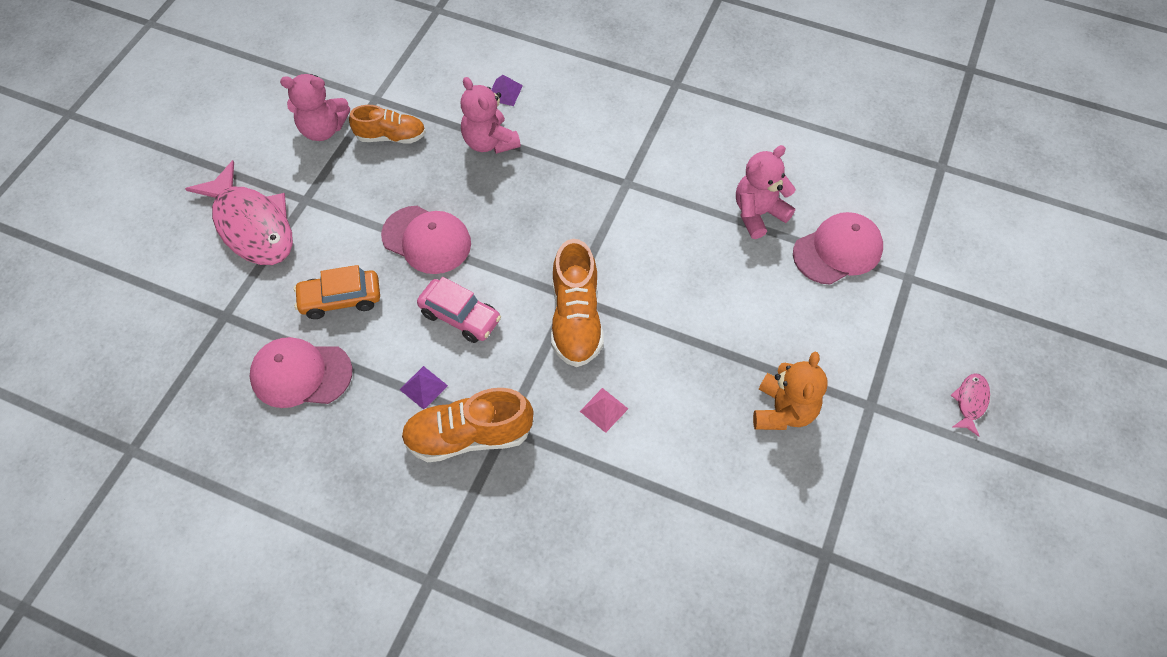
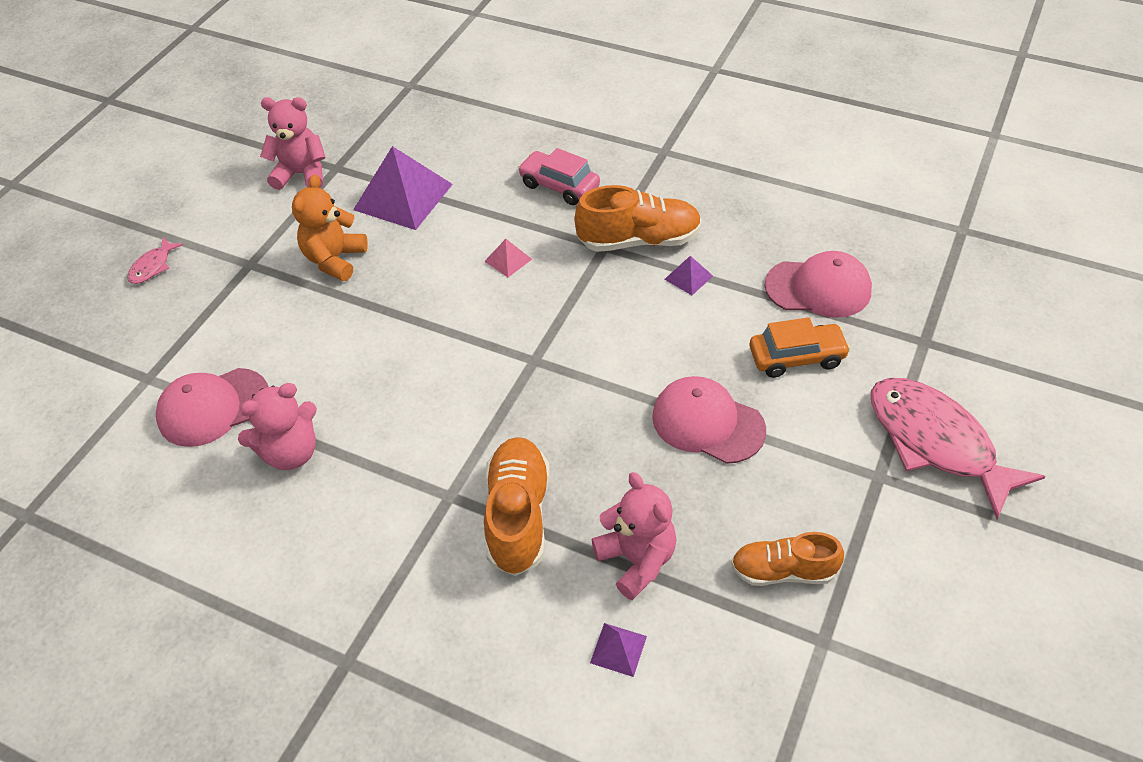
camera: 175 degrees left, 10 degrees down
(323, 129) = (889, 585): pink teddy bear -> pink teddy bear (301, 174)
(460, 316) = (657, 340): pink car -> pink car (559, 186)
(576, 318) = (529, 338): orange shoe -> orange shoe (518, 516)
(733, 503) = (403, 197): none -> purple pyramid

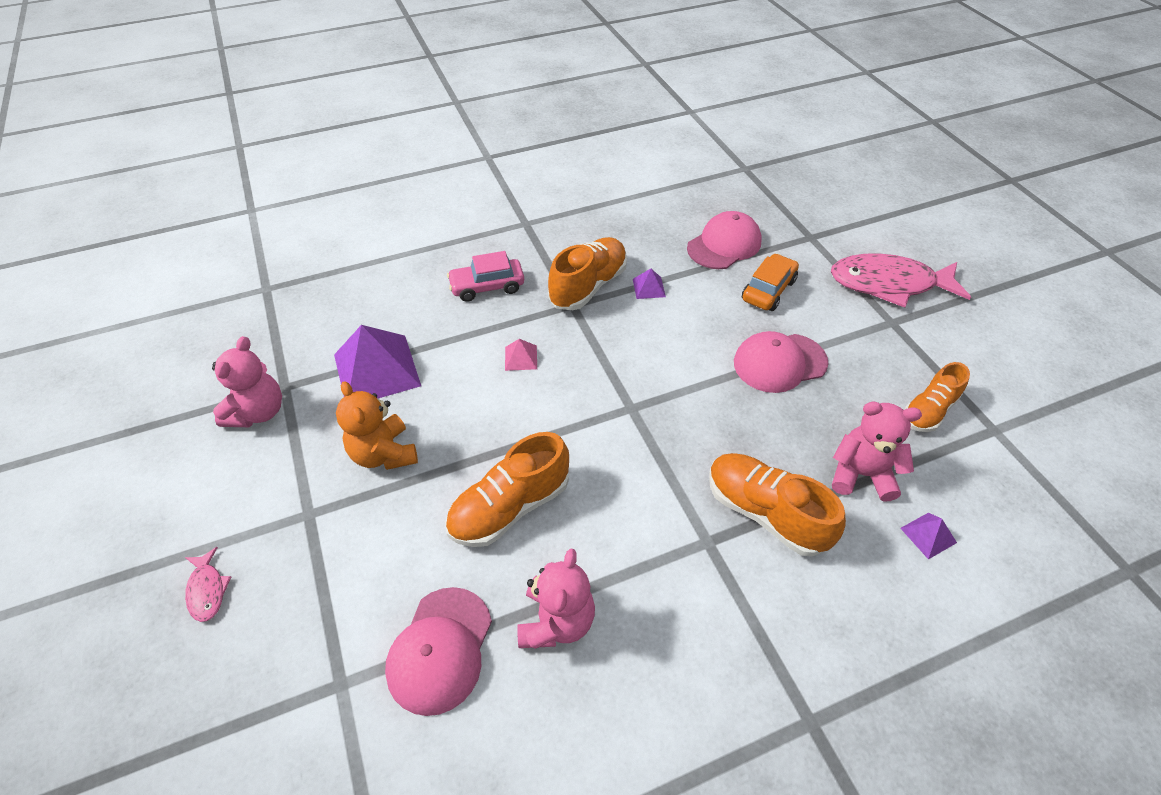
camera: 50 degrees left, 0 degrees up
(301, 174) = (258, 412): pink teddy bear -> pink teddy bear turned 150 degrees clockwise
(359, 358) = (510, 507): none -> orange shoe

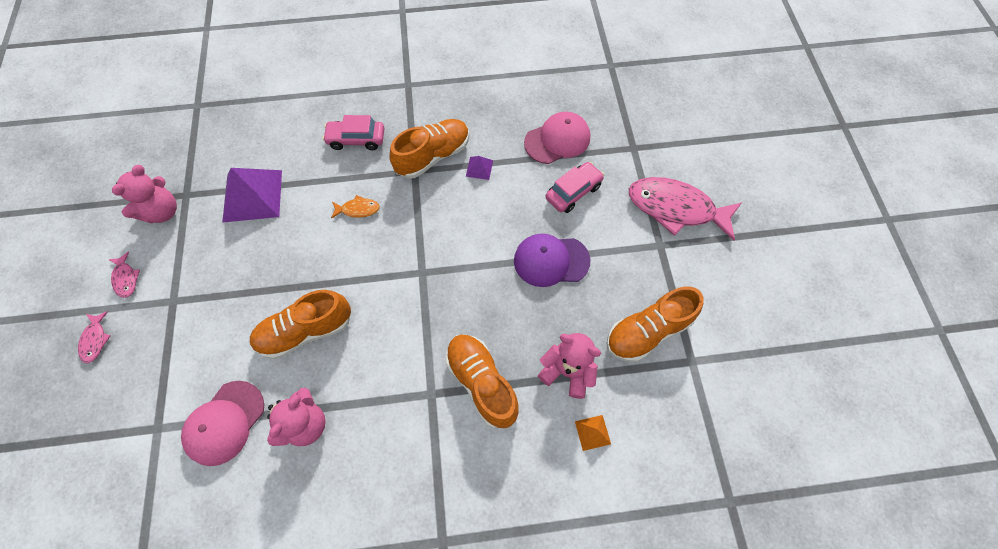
camera: 15 degrees right, 15 degrees up
(230, 502) = (126, 279): none -> pink fish
(384, 453) = (236, 266): orange teddy bear -> none
(521, 358) = (358, 209): pink pyramid -> orange fish
(768, 290) = (573, 192): orange car -> pink car
(779, 363) = (551, 260): pink cap -> purple cap
(928, 410) = (647, 331): orange shoe -> orange shoe, size x1.50
(928, 535) = (592, 432): purple pyramid -> orange pyramid

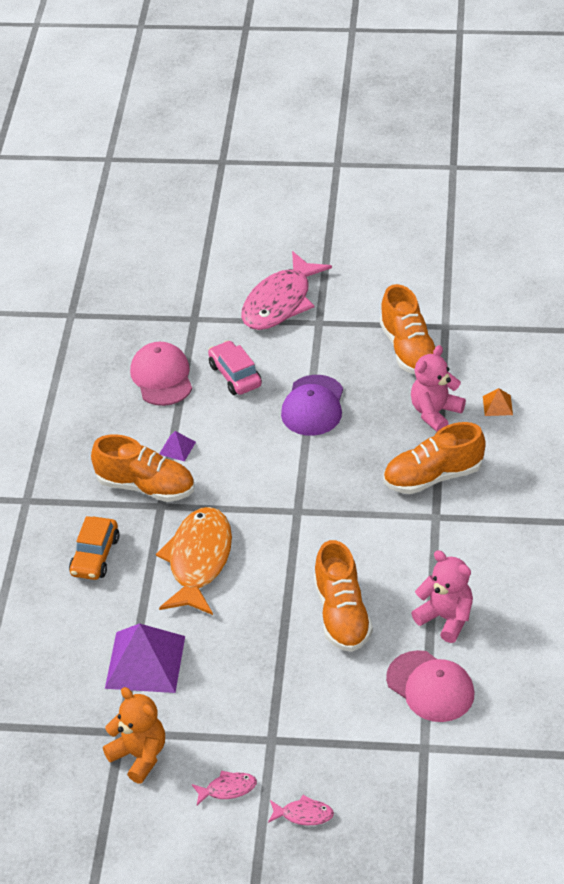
camera: 75 degrees left, 20 degrees down
(162, 212) = (139, 756): pink teddy bear -> orange teddy bear
(356, 139) = (95, 556): pink car -> orange car
(358, 209) = (198, 560): orange fish -> orange fish, size x2.30
(433, 156) = (146, 486): orange shoe -> orange shoe turned 135 degrees clockwise

